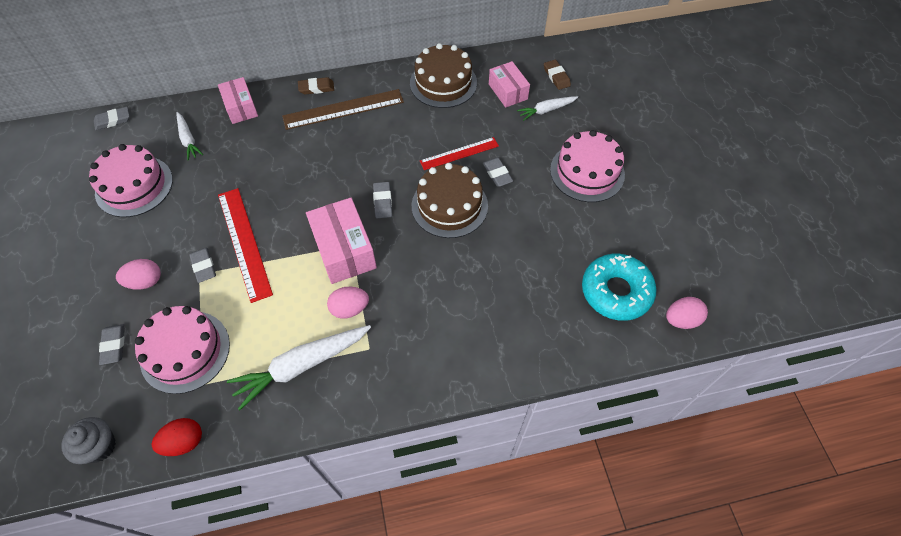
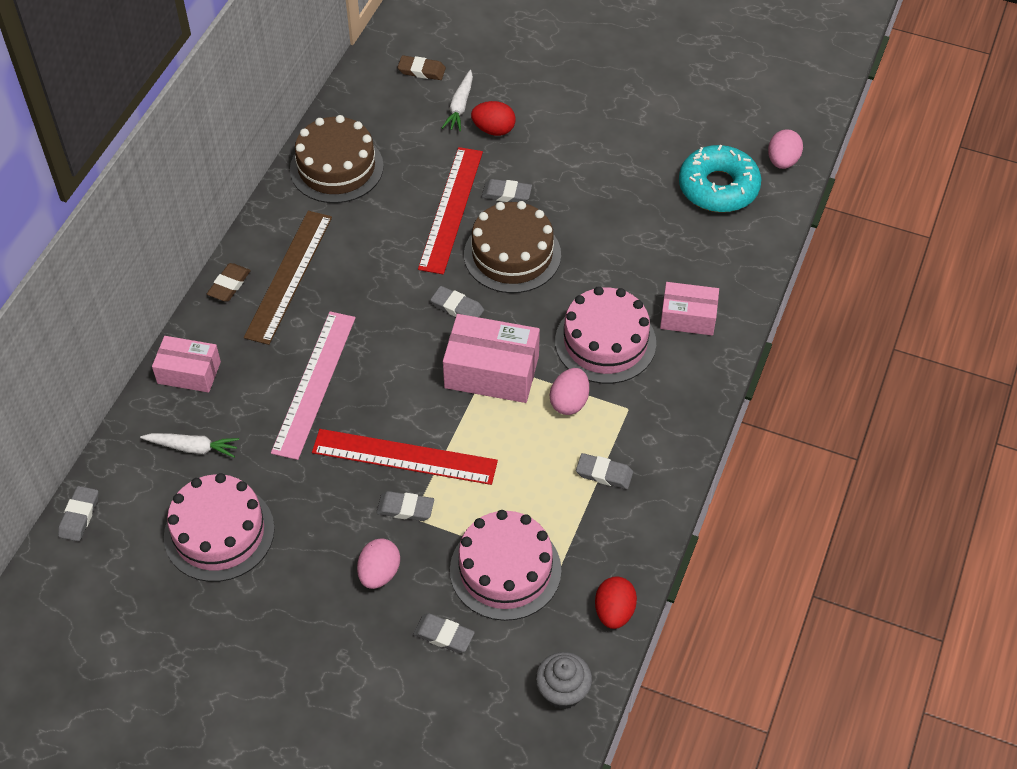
camera: 55 degrees left, 5 degrees down
(271, 166) = (314, 384): none -> pink ruler
(301, 366) = (604, 473): white carrot -> grey eraser
(459, 153) = (451, 209): red ruler -> red ruler, size x1.55
(508, 91) = (403, 121): pink box -> pink box (688, 317)
(544, 137) = (493, 130): none -> red egg
(587, 172) = (568, 124): pink cake -> pink cake (605, 342)

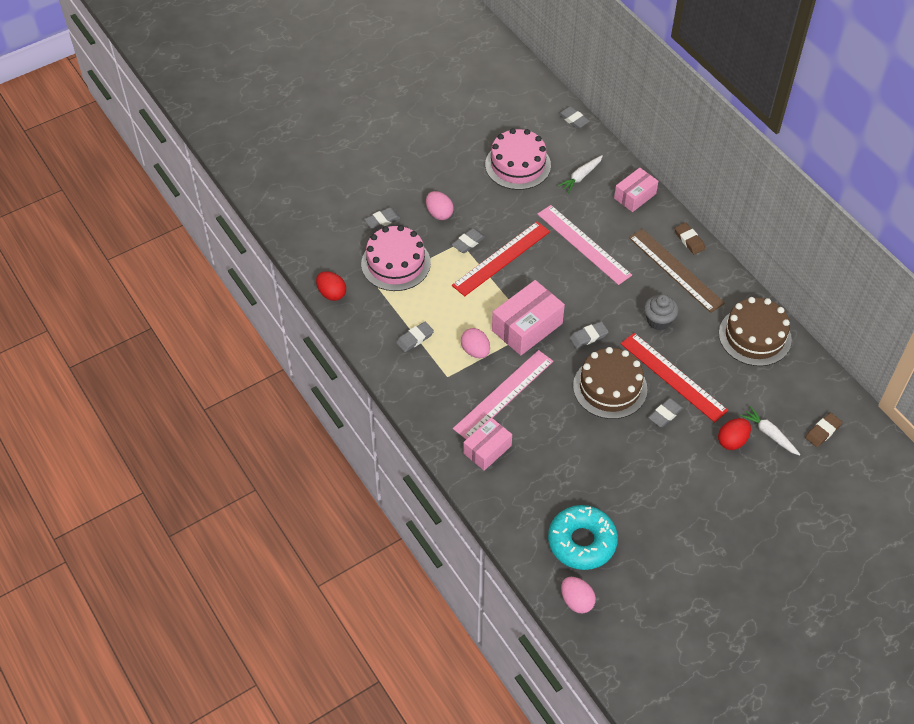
camera: 125 degrees right, 0 degrees up
(563, 691) = (311, 249): grey cupcake -> grey cupcake (658, 320)
(605, 342) = (503, 394): pink cake -> pink ruler

